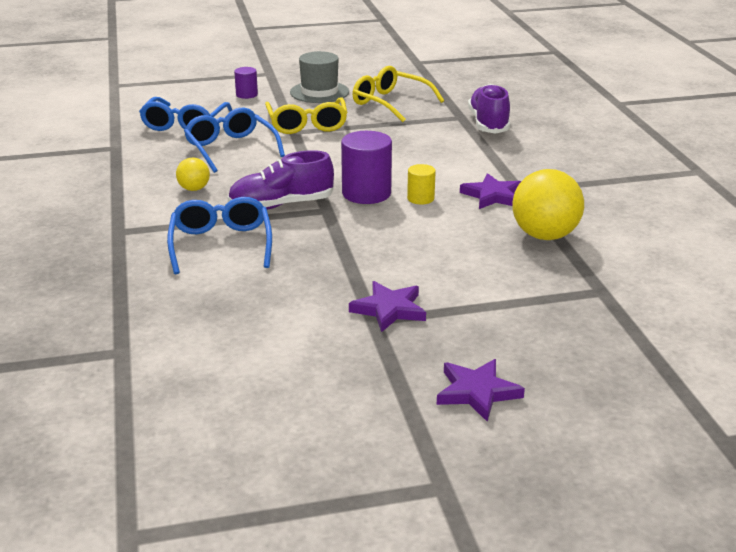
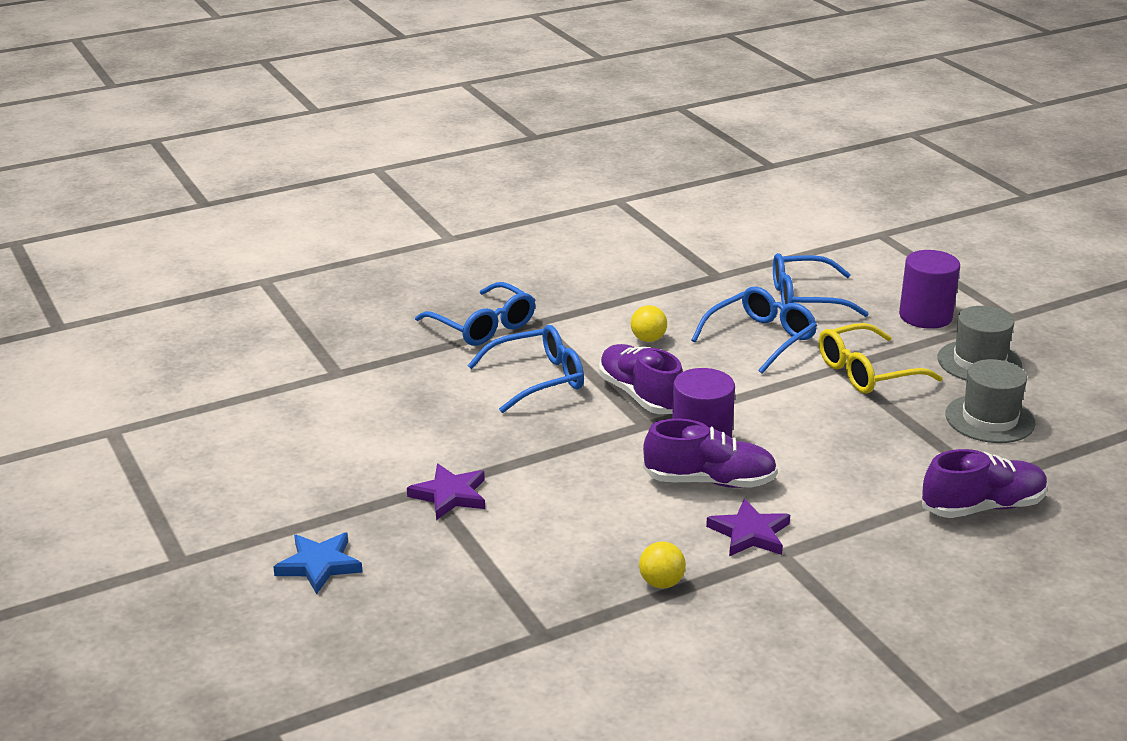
camera: 75 degrees right, 0 degrees up
(100, 258) = (483, 326): none -> blue glasses
(246, 95) = (925, 316): purple cylinder -> purple cylinder, size x1.83
(390, 103) = (989, 419): yellow glasses -> grey hat
(420, 198) = (710, 481): yellow cylinder -> purple shoe
(477, 392) = (319, 565): purple star -> blue star
(544, 235) = (661, 583): yellow ball -> yellow ball, size x0.52

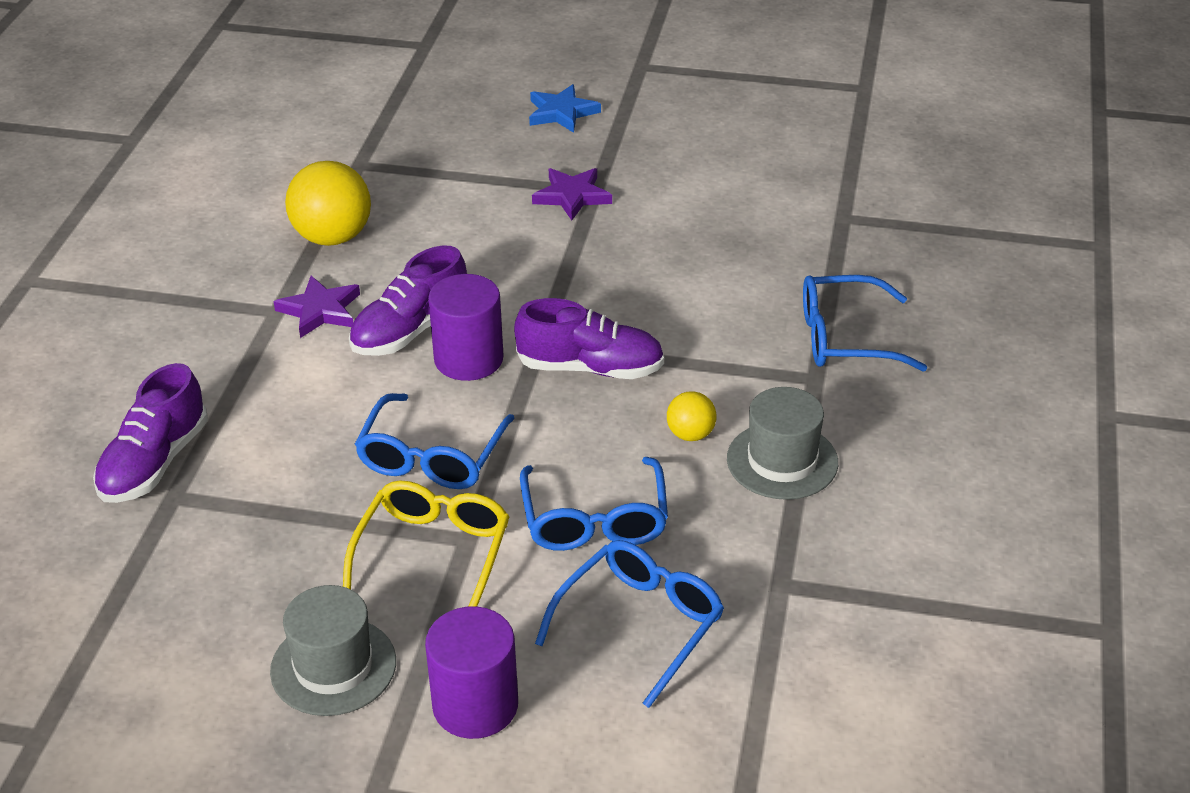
camera: 130 degrees right, 10 degrees up
(538, 379) = (697, 322): blue glasses -> blue glasses (432, 457)
(661, 583) = (332, 237): yellow ball -> yellow ball, size x1.94
(989, 419) = (242, 580): grey hat -> grey hat (782, 461)

